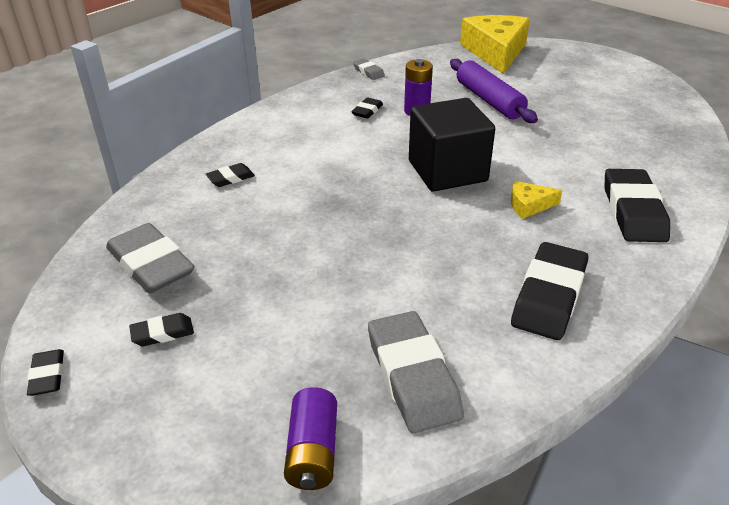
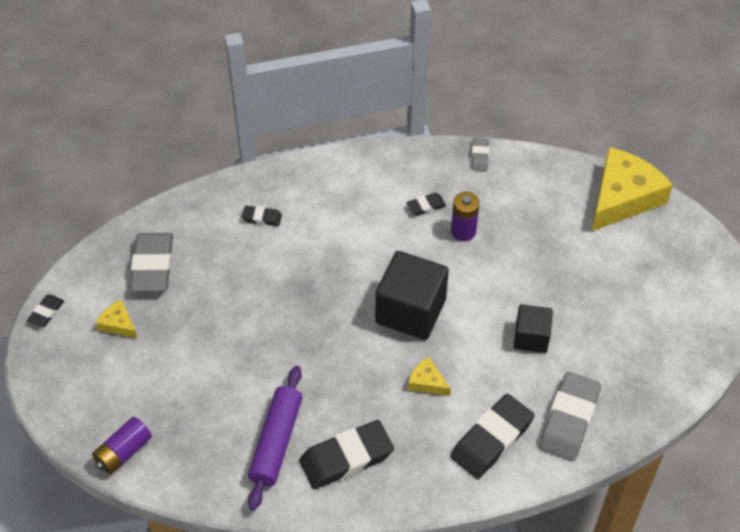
camera: 40 degrees right, 15 degrees up
(162, 333) = (118, 324): black eraser -> yellow cheese
(412, 376) = (212, 449): grey eraser -> grey eraser (569, 419)
(489, 100) = (536, 256): purple rolling pin -> purple rolling pin (276, 442)
(557, 140) = (531, 337): none -> black cube

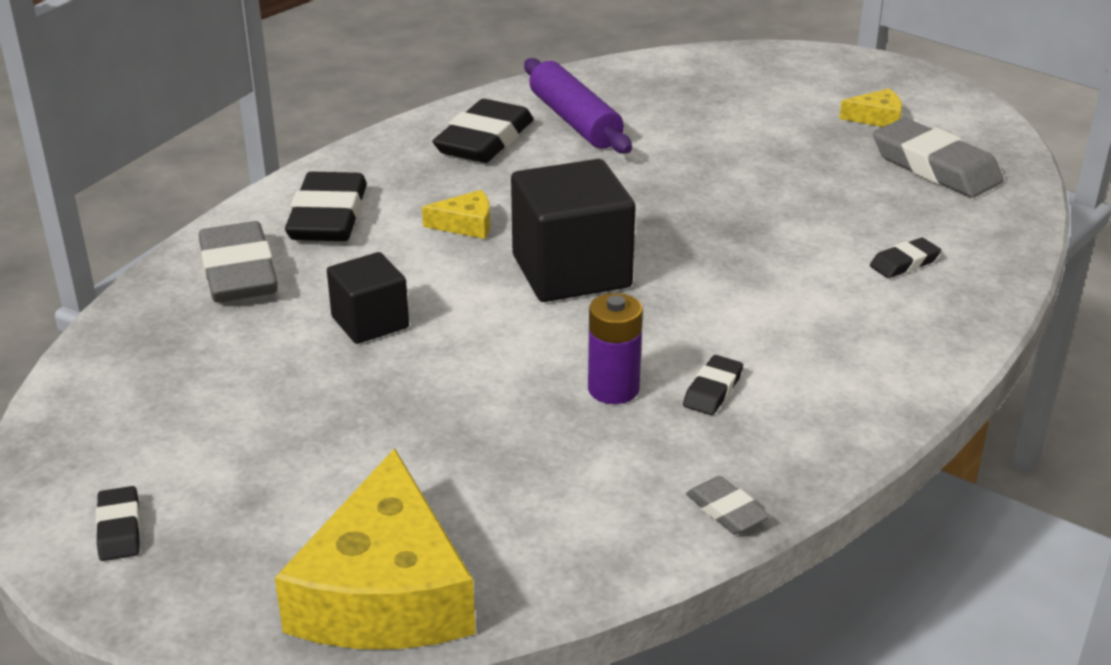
camera: 140 degrees right, 20 degrees down
(46, 312) = (959, 95): black eraser -> black eraser (119, 529)
(123, 452) = (709, 61): purple battery -> none

